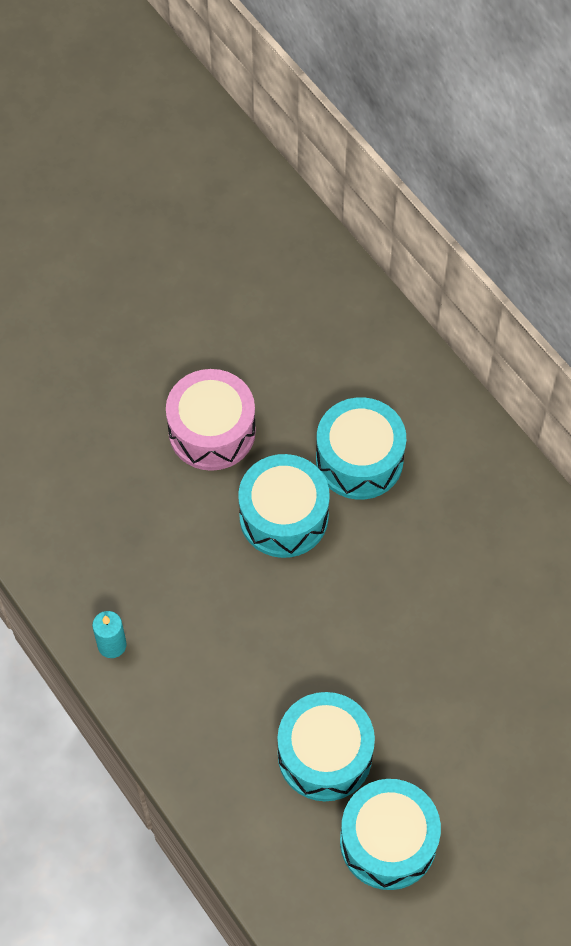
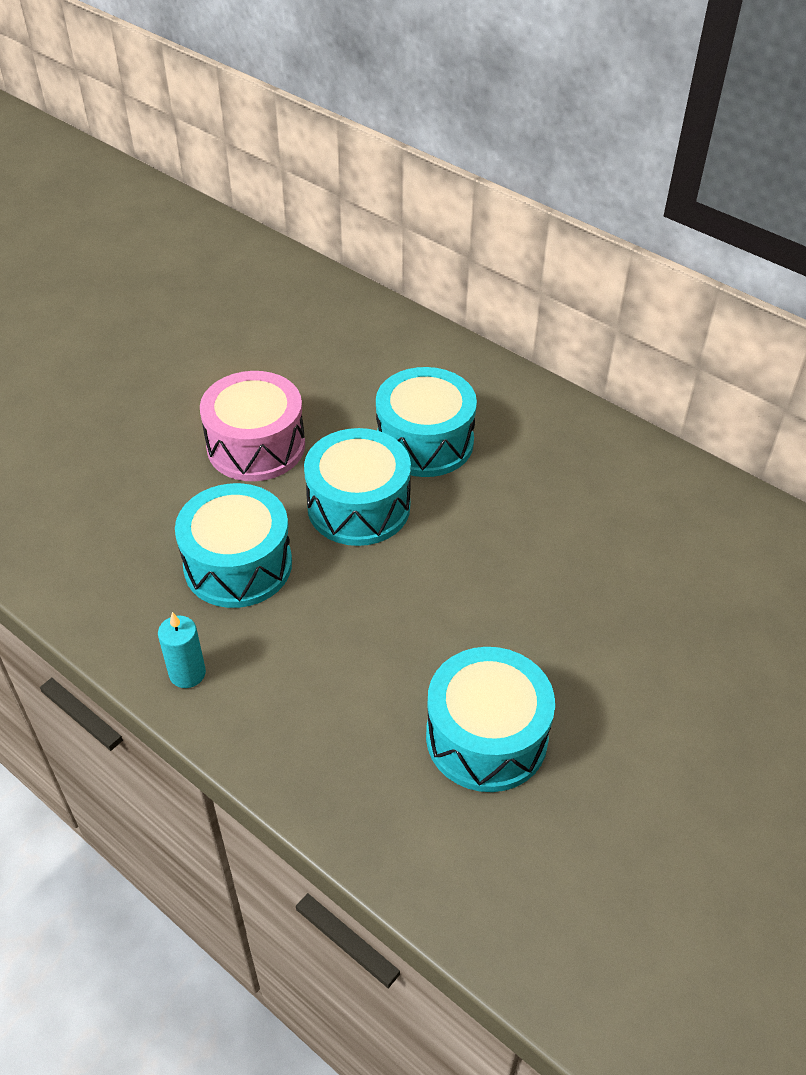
camera: 15 degrees left, 15 degrees down
(388, 841) = (601, 819): turquoise drum -> turquoise drum (238, 565)

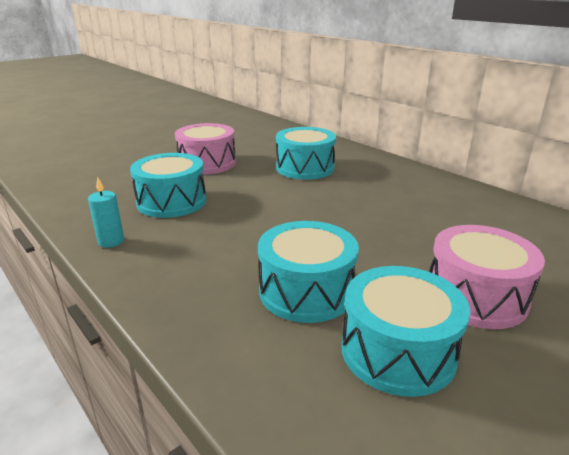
camera: 10 degrees right, 20 degrees down
(359, 506) = (256, 186): turquoise drum -> turquoise drum (398, 351)
(694, 716) = (476, 296): none -> pink drum

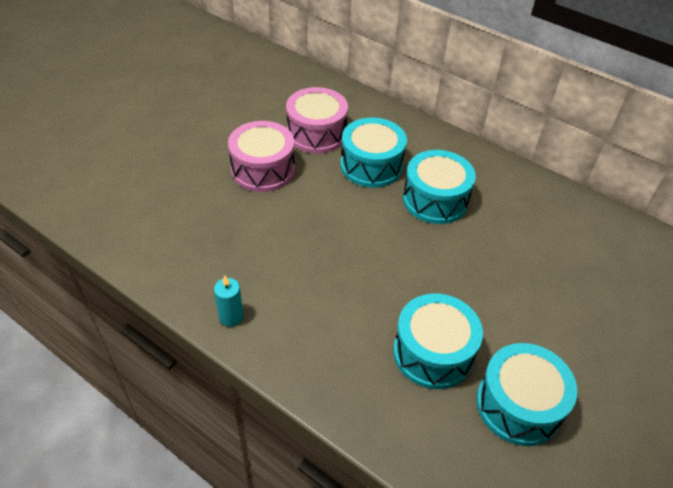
camera: 15 degrees left, 20 degrees up
(171, 201) = (258, 245): turquoise drum -> turquoise drum (435, 200)
(476, 296) = (564, 335): pink drum -> pink drum (316, 133)

